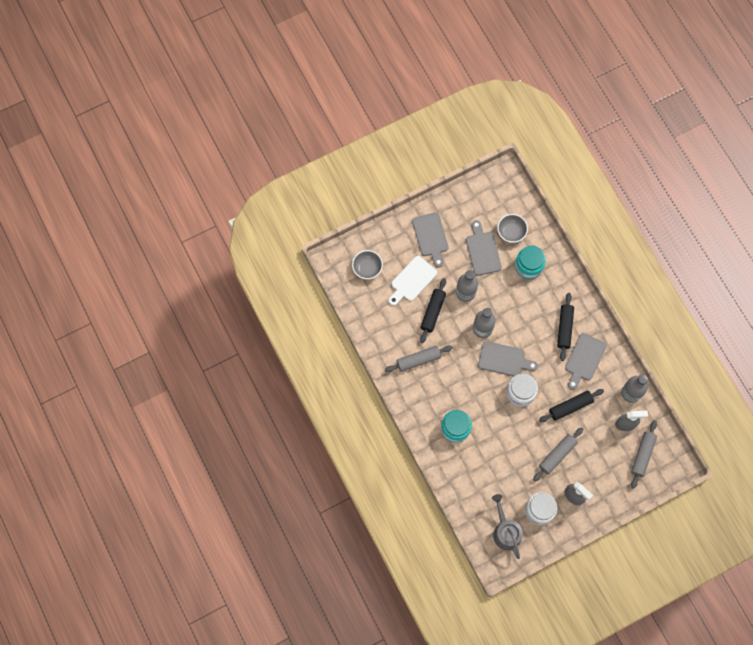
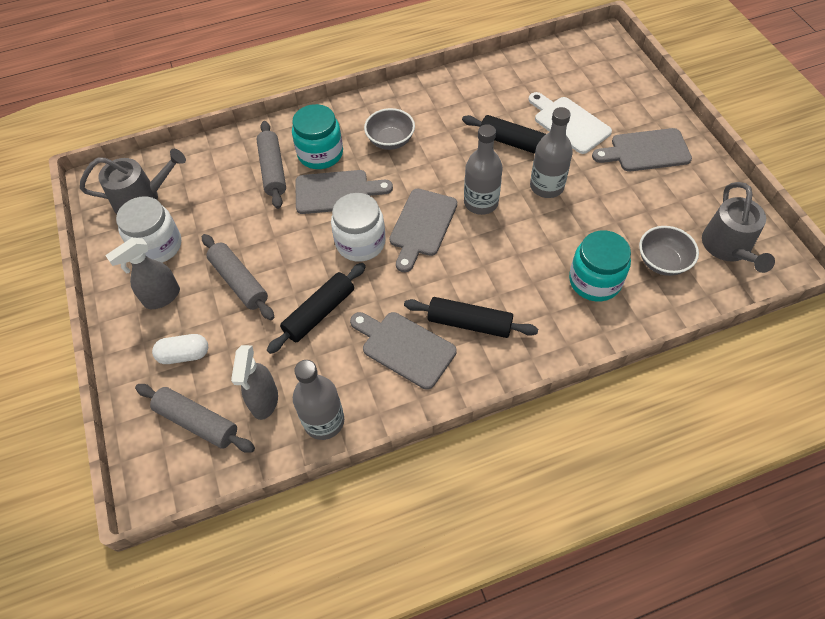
camera: 100 degrees right, 15 degrees down
(367, 268) = (589, 75): grey bowl -> grey bowl (390, 141)
(418, 360) = (437, 120): grey rolling pin -> grey rolling pin (273, 170)
(482, 251) = (623, 216): grey cutting board -> grey cutting board (336, 192)
(497, 199) = (728, 247): none -> grey watering can
(570, 406) = (319, 313): black rolling pin -> black rolling pin turned 60 degrees clockwise
(607, 473) = (184, 355): none -> white capsule

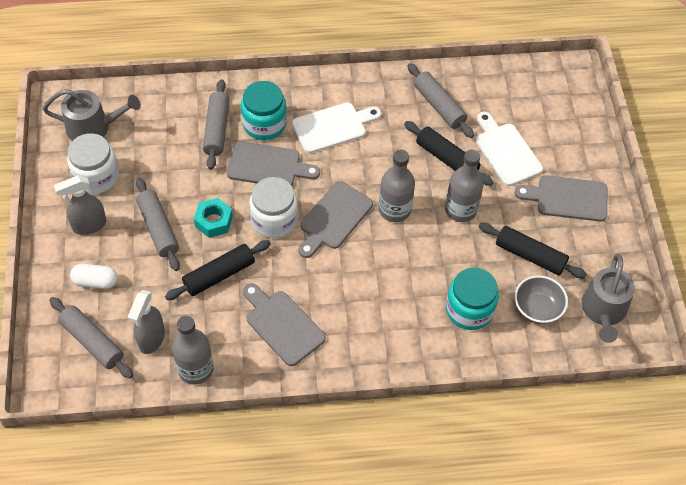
camera: 10 degrees right, 0 degrees up
(297, 260) = (214, 221): none -> turquoise nut
(390, 141) = (332, 127): grey bowl -> white cutting board
(469, 323) = (345, 318): black rolling pin -> black rolling pin (530, 255)
(488, 98) = (439, 106): none -> grey rolling pin

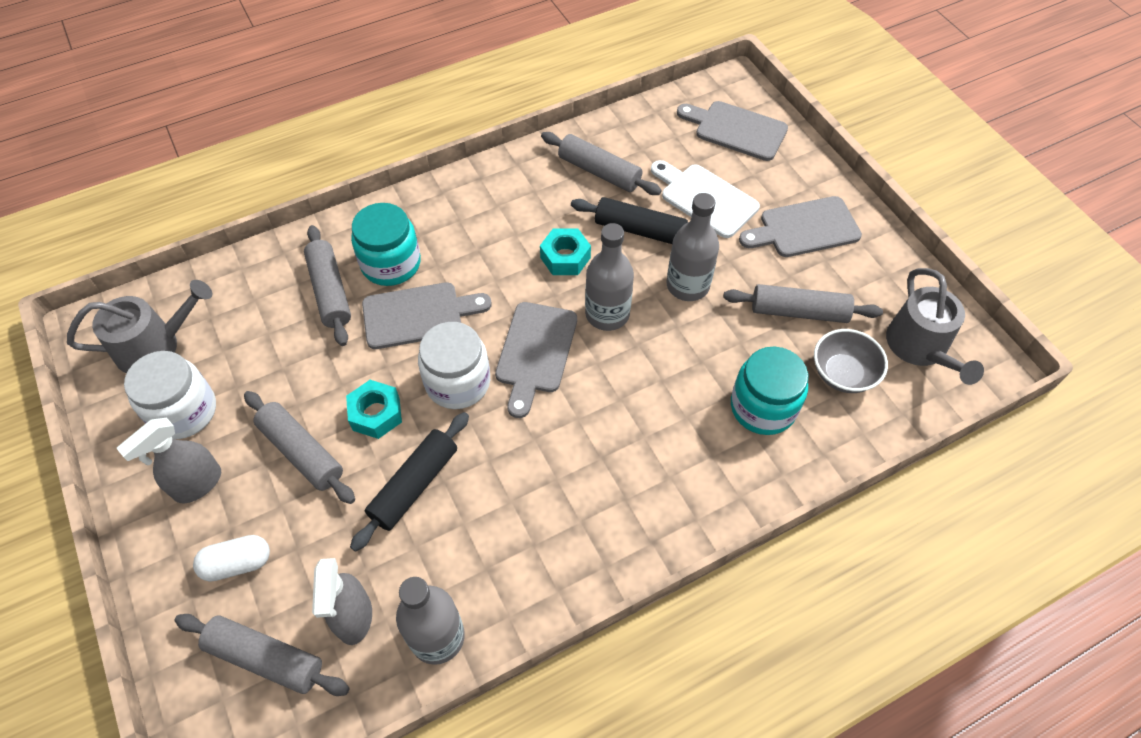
camera: 20 degrees left, 0 degrees up
(282, 325) = (532, 522): grey cutting board -> grey cutting board (736, 130)
(332, 127) = (481, 239): white cutting board -> none
(384, 160) = (565, 257): none -> turquoise nut
(530, 255) = (799, 312): black rolling pin -> grey rolling pin

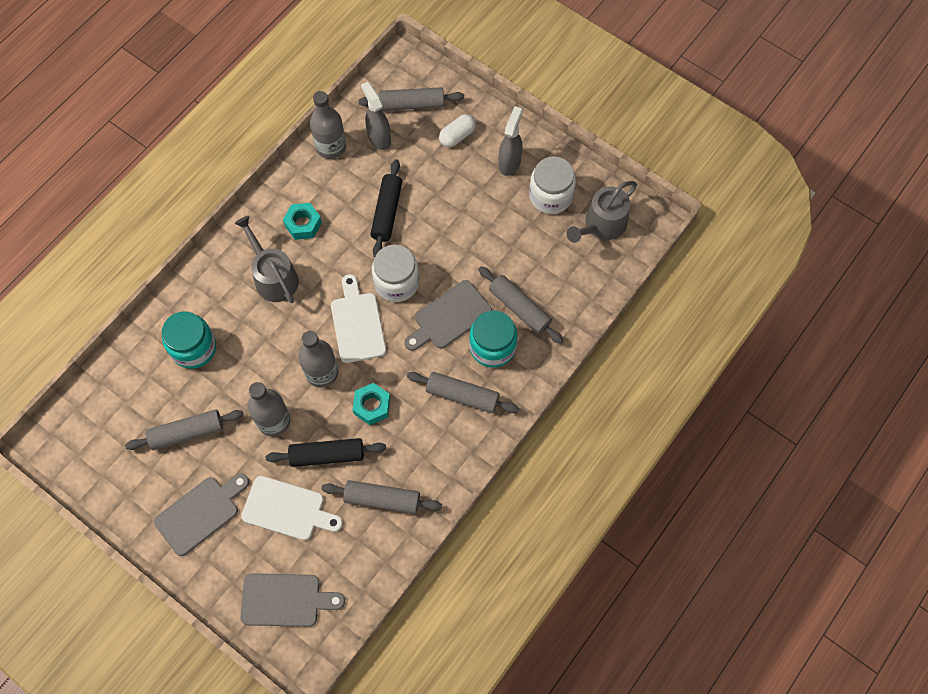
camera: 155 degrees right, 10 degrees up
(302, 452) = (464, 203): grey rolling pin -> grey rolling pin (462, 396)
(376, 414) = (435, 242): turquoise nut -> turquoise nut (303, 224)
(535, 352) = (357, 324): grey cutting board -> white cutting board
(843, 374) = (145, 395): grey bowl -> none
(920, 347) = (95, 439): grey watering can -> grey watering can (273, 277)

